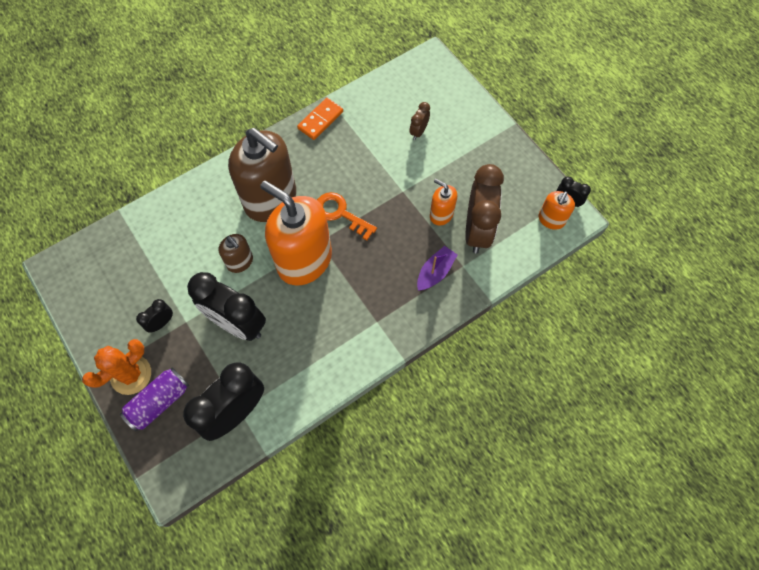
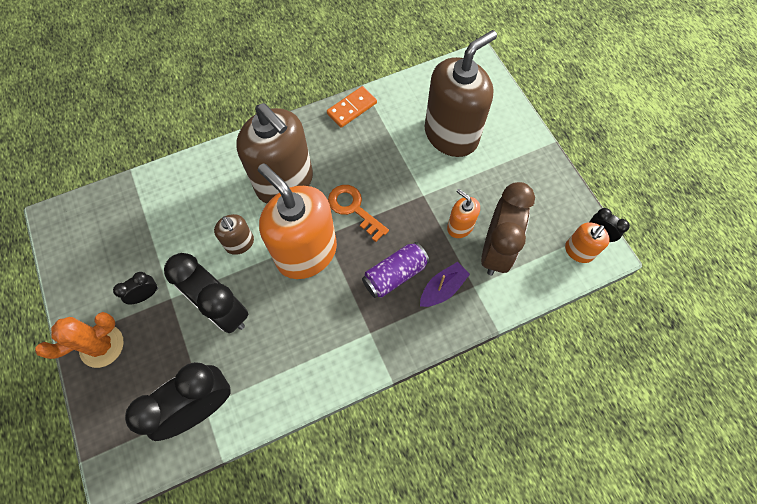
camera: 10 degrees right, 0 degrees up
(159, 402) = (124, 381): purple can -> purple can (395, 275)
(418, 132) = (451, 135): brown clock -> brown soap dispenser

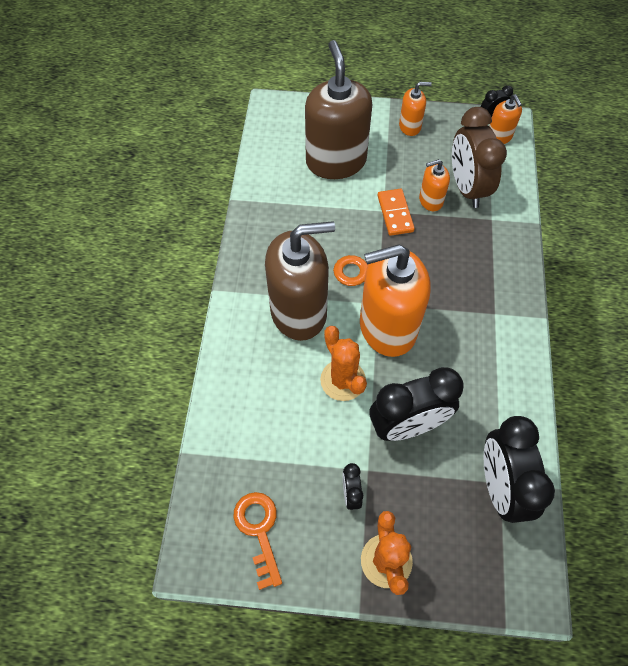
camera: 60 degrees left, 5 degrees down
(91, 248) = (259, 531): none -> orange key
(240, 243) = (343, 380): brown soap dispenser -> orange cactus
(352, 108) = (253, 219): orange domino -> orange domino (395, 213)
(395, 275) = (450, 269): purple can -> none
(442, 288) = (482, 241): purple boat -> none
(495, 250) = (467, 188): brown clock -> brown clock turned 150 degrees counterclockwise
(533, 172) = (410, 126): none -> orange soap dispenser

